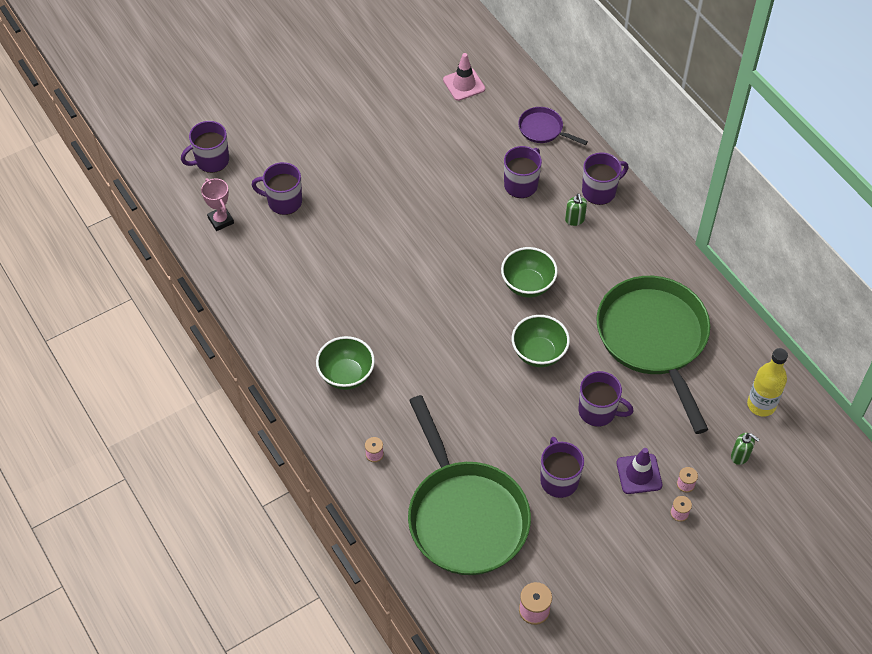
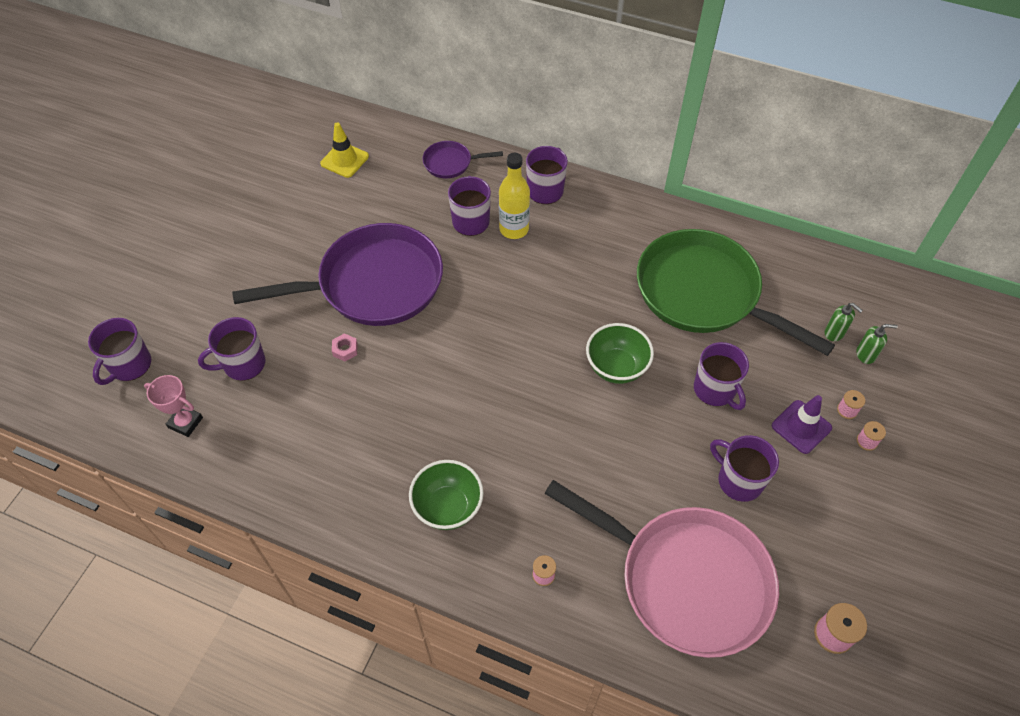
camera: 35 degrees left, 0 degrees up
(358, 230) = (345, 349): none -> pink nut
(412, 193) = (372, 284): none -> purple pan
(464, 84) = (344, 160): pink traffic cone -> yellow traffic cone
(465, 516) = (685, 579): green pan -> pink pan
(527, 285) = (552, 309): green bowl -> none
(574, 220) = (545, 227): green soap dispenser -> green soap dispenser (834, 333)
(598, 411) = (715, 390): purple mug -> purple mug turned 75 degrees clockwise
(761, 405) = (840, 298): yellow bottle -> yellow bottle (514, 229)

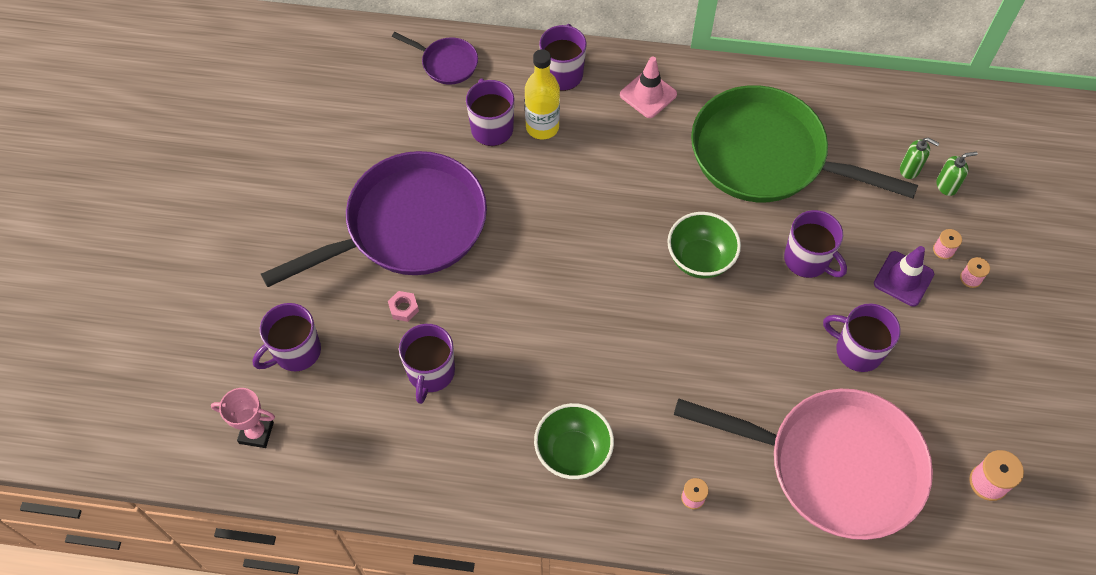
camera: 15 degrees left, 5 degrees up
(130, 365) = (167, 384): purple mug -> purple mug (431, 373)
(344, 160) = (323, 85): yellow traffic cone -> none
(451, 163) = (446, 63): purple pan -> purple pan turned 135 degrees counterclockwise
(614, 222) = (648, 94): none -> pink traffic cone

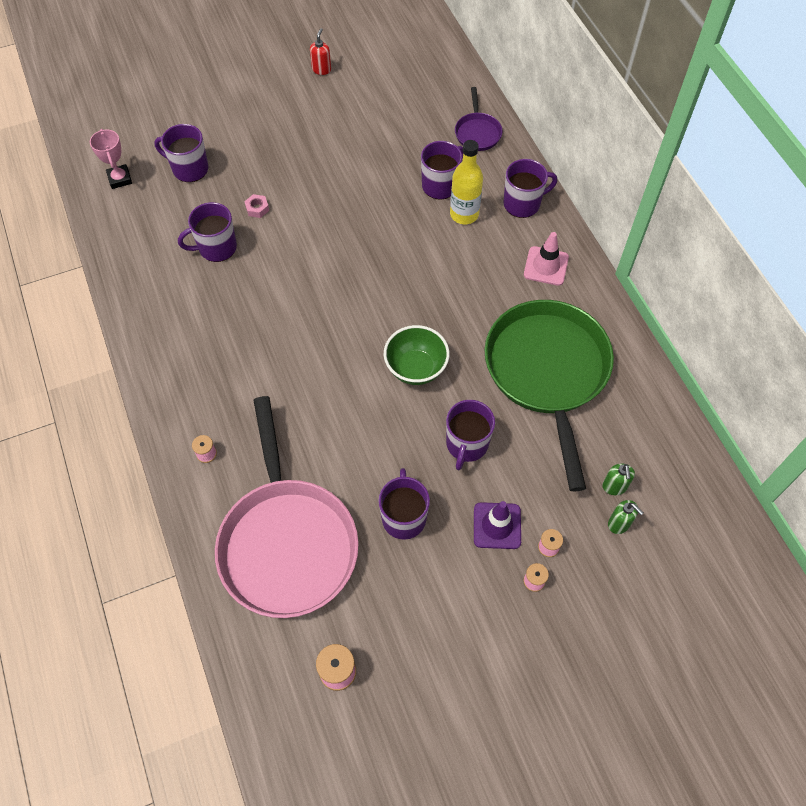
camera: 60 degrees right, 0 degrees up
(249, 155) = (321, 69): none -> red soap dispenser
(407, 226) = (324, 178): purple pan -> none
(573, 453) = (201, 360): green bowl -> none

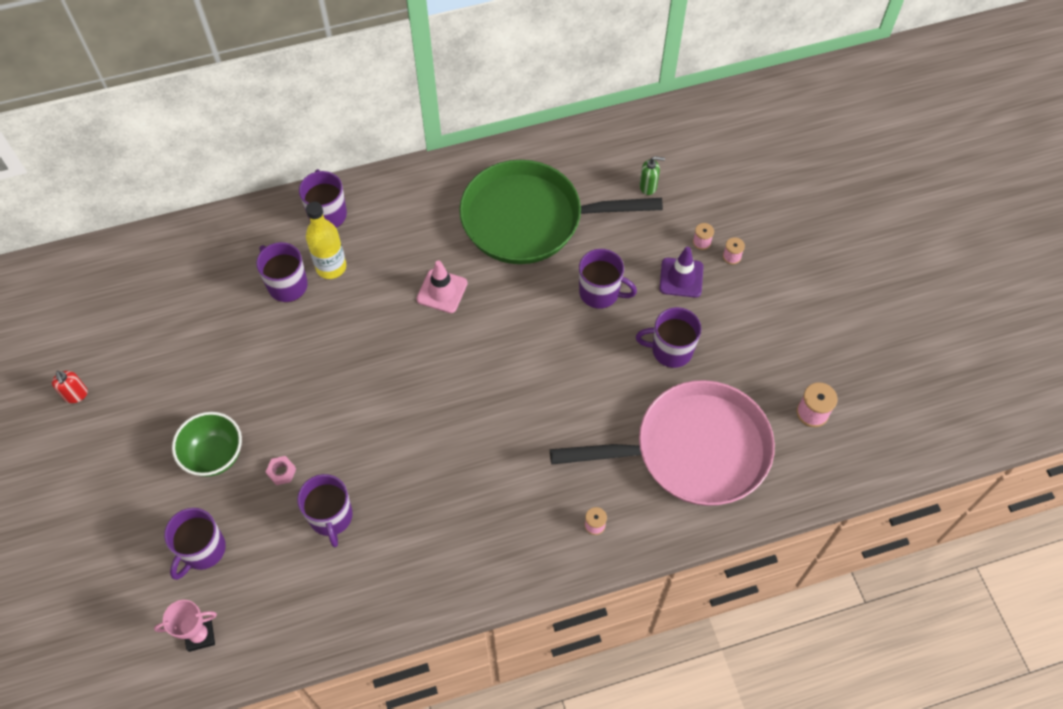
camera: 85 degrees left, 0 degrees up
(321, 69) = (76, 395): red soap dispenser -> red soap dispenser turned 135 degrees counterclockwise
(416, 368) = (514, 327): green bowl -> green bowl (214, 455)
(477, 132) = (220, 243): purple pan -> none
(546, 266) = (409, 204): pink traffic cone -> pink traffic cone (442, 291)
(619, 524) = (682, 189): green soap dispenser -> none

